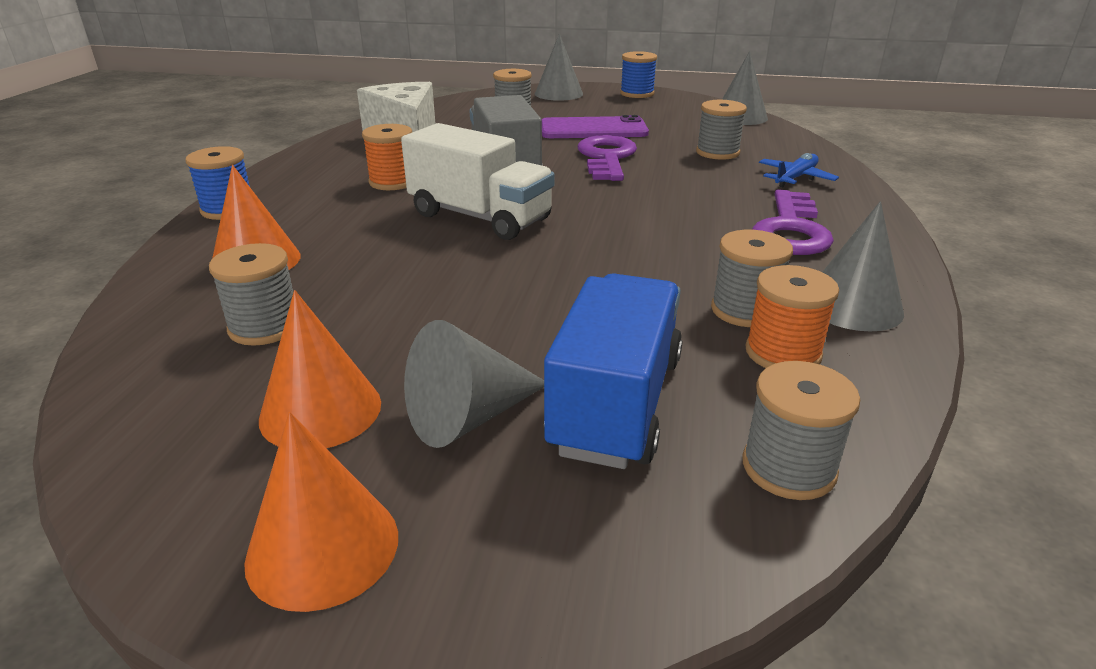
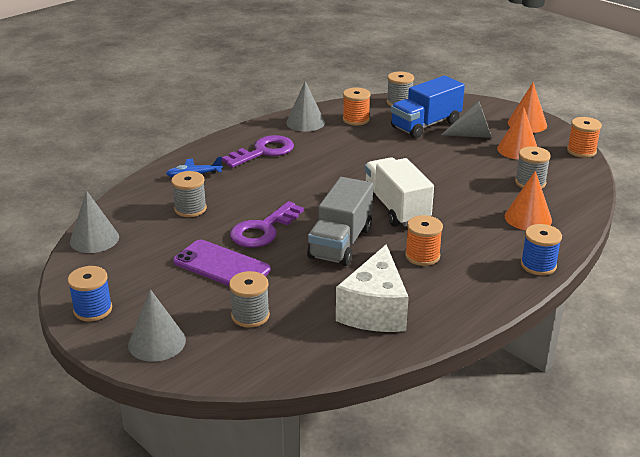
camera: 145 degrees left, 0 degrees up
(118, 480) = (581, 151): none -> orange spool
(745, 310) = (344, 133): grey spool -> none

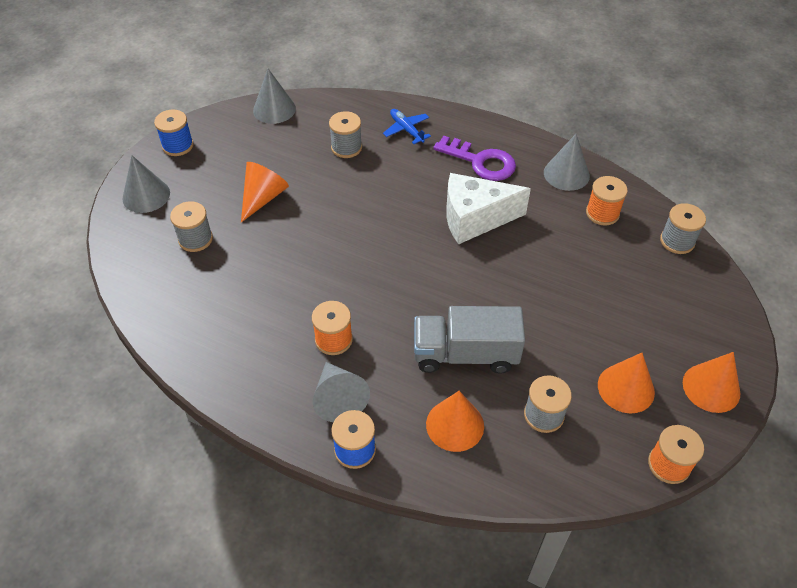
camera: 70 degrees right, 20 degrees up
(221, 266) = (263, 198): purple phone -> orange cone
(263, 230) = (332, 206): purple key -> none
(340, 243) = (332, 268): grey truck -> grey truck (465, 354)
(375, 310) = (227, 323): white cheese -> white cheese (475, 219)
(396, 208) = (418, 296): white truck -> none
(425, 125) = (632, 280): blue truck -> none
(472, 135) = (636, 332): grey cone -> grey cone (338, 398)

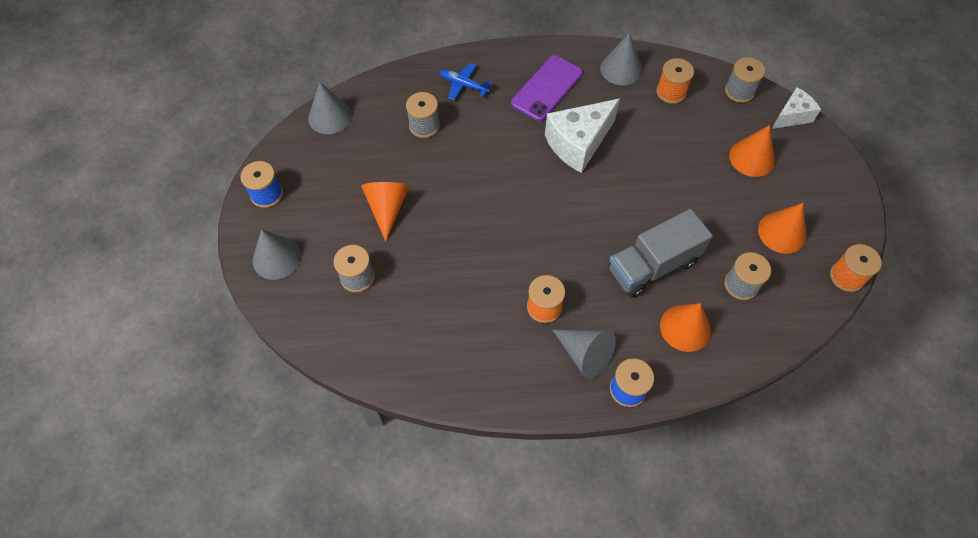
camera: 30 degrees left, 10 degrees up
(481, 162) = (547, 88): purple key -> purple phone
(711, 387) = (836, 201): orange cone -> orange cone (752, 158)
(719, 287) = (792, 116): none -> white cheese

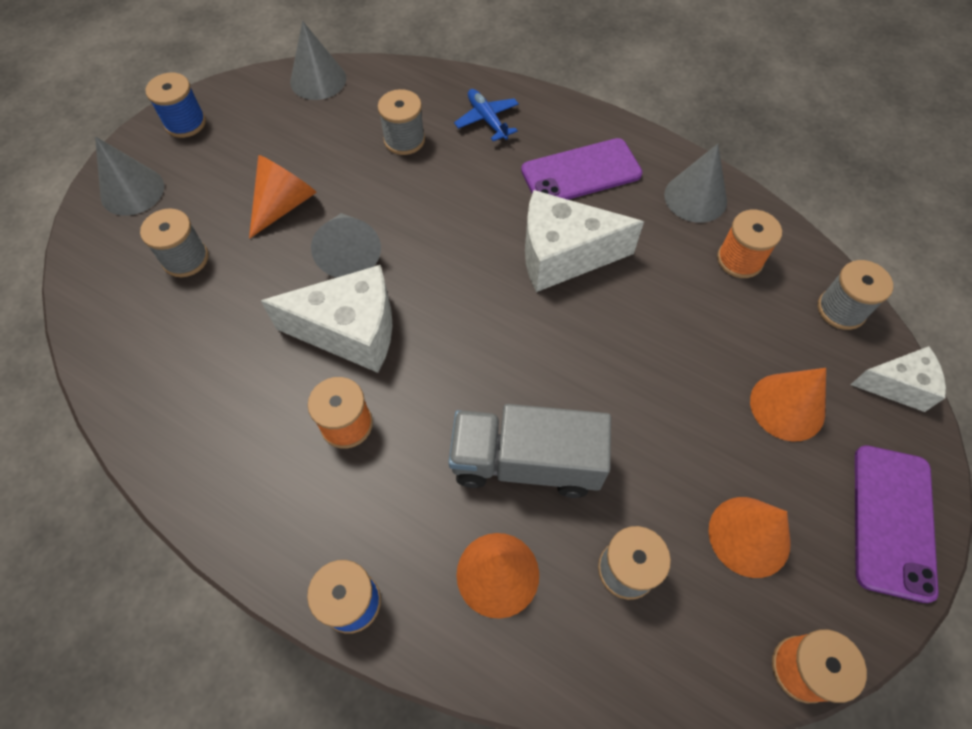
camera: 35 degrees right, 0 degrees up
(499, 257) = (351, 331): none -> white cheese
(585, 354) = (340, 517): grey cone -> grey cone (349, 253)
(835, 184) = (892, 521): none -> purple phone

